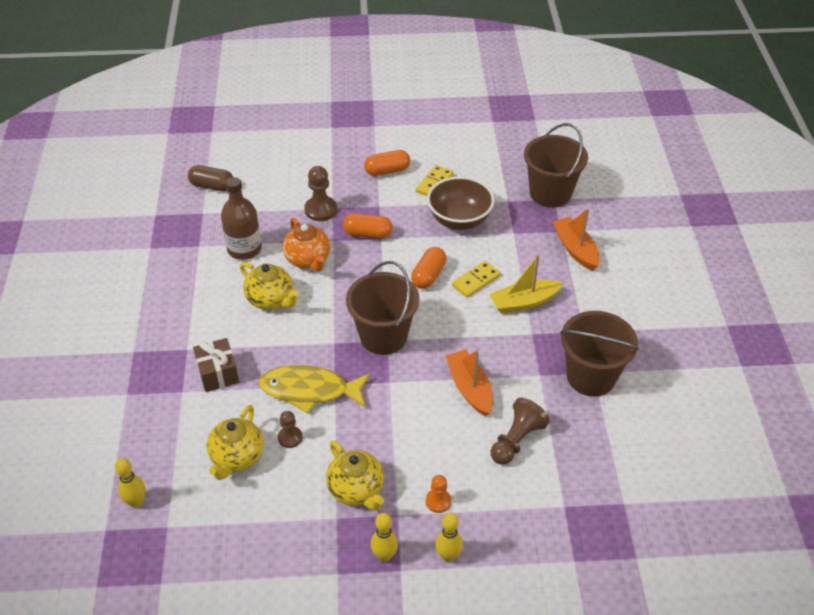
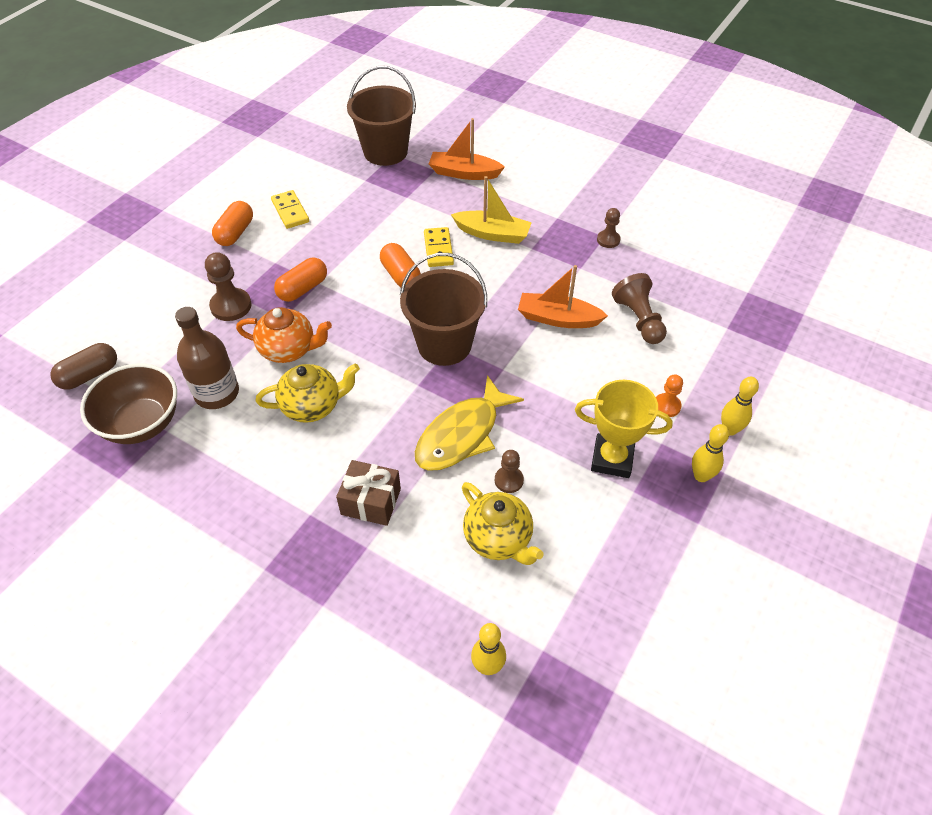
camera: 55 degrees left, 5 degrees up
(356, 490) = (612, 459): yellow teapot -> yellow trophy
(459, 220) = (354, 220): brown bowl -> brown bowl (142, 423)
(524, 302) = (492, 234): yellow boat -> yellow boat turned 90 degrees counterclockwise
(591, 377) = (608, 240): brown bucket -> brown pawn

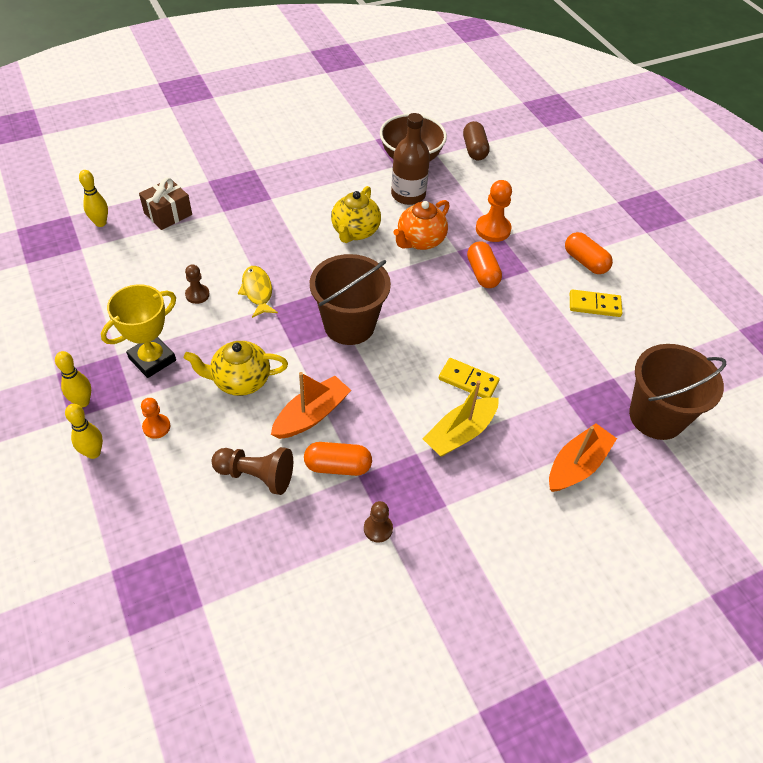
camera: 120 degrees right, 0 degrees up
(231, 306) = (493, 229): brown pawn -> orange pawn
(371, 501) = (252, 225): brown gift -> brown gift (168, 214)
(400, 275) = (452, 338): orange capsule -> orange capsule (338, 466)
(462, 434) = (257, 291): yellow fish -> yellow fish, size x0.62
(498, 539) = (164, 267): yellow teapot -> yellow teapot (240, 381)

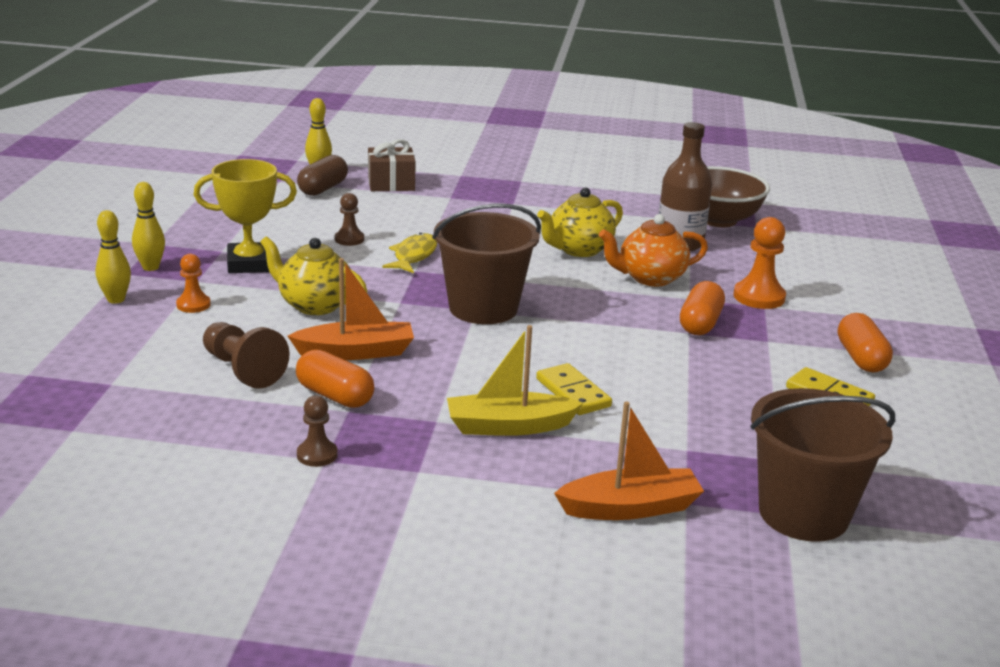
camera: 35 degrees right, 25 degrees down
(474, 149) = (812, 235): brown capsule -> brown capsule (323, 189)

